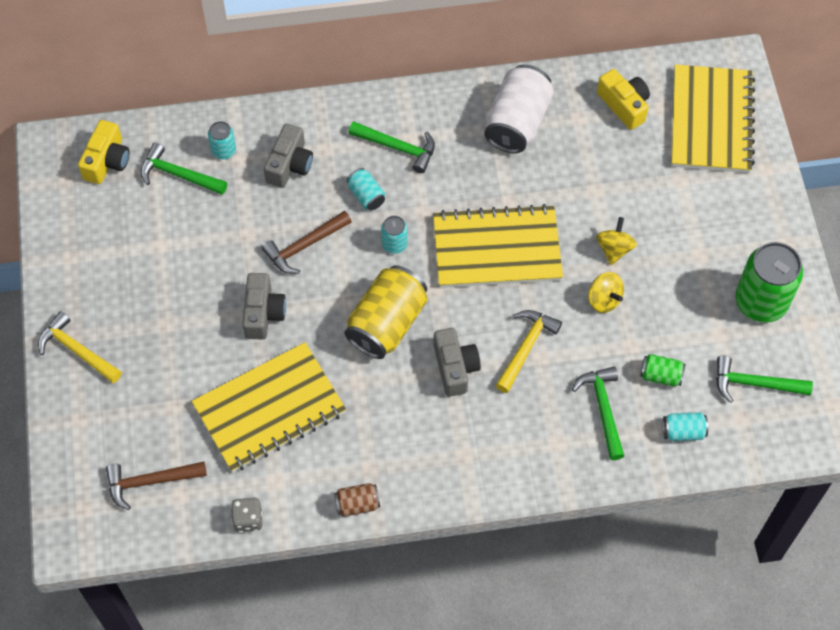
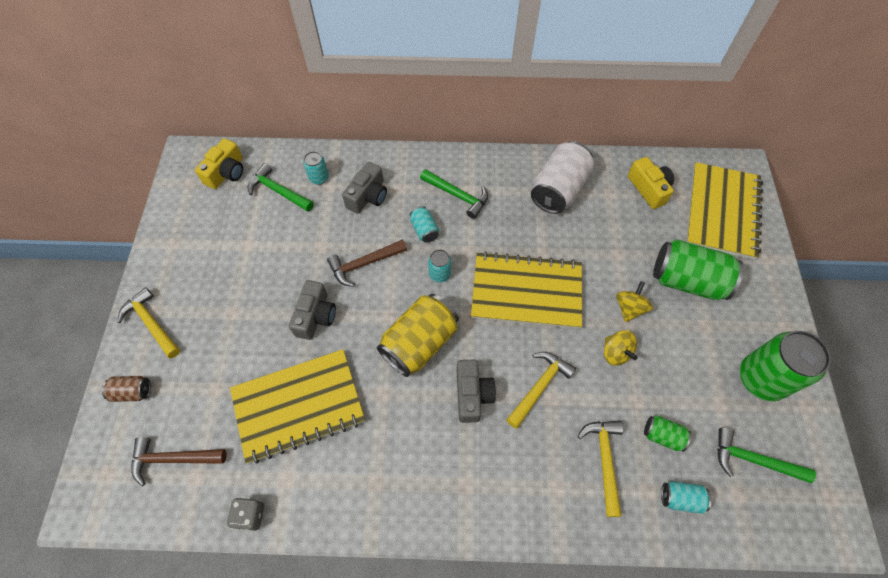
camera: 10 degrees right, 0 degrees up
(357, 504) = (356, 518): brown can -> brown can (132, 392)
(603, 409) = (604, 460): green hammer -> yellow hammer
(676, 208) = (687, 281): none -> green can

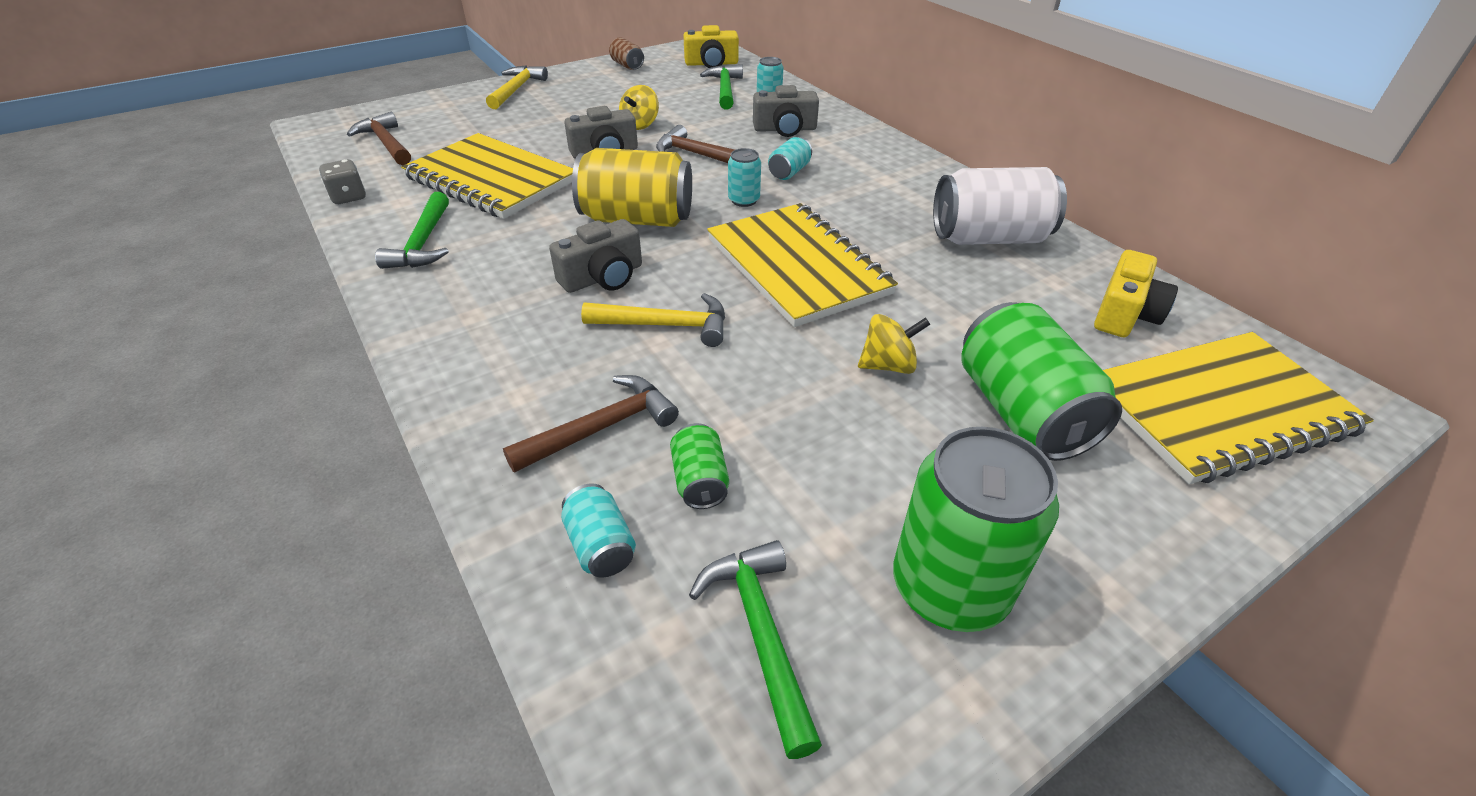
camera: 55 degrees right, 20 degrees down
(132, 392) = (440, 105): brown can -> brown can (627, 66)
(458, 196) = (866, 175): green hammer -> green hammer (423, 243)
(604, 460) = (602, 427): yellow hammer -> brown hammer
(615, 353) = (795, 377): yellow spinning top -> yellow spinning top (640, 125)

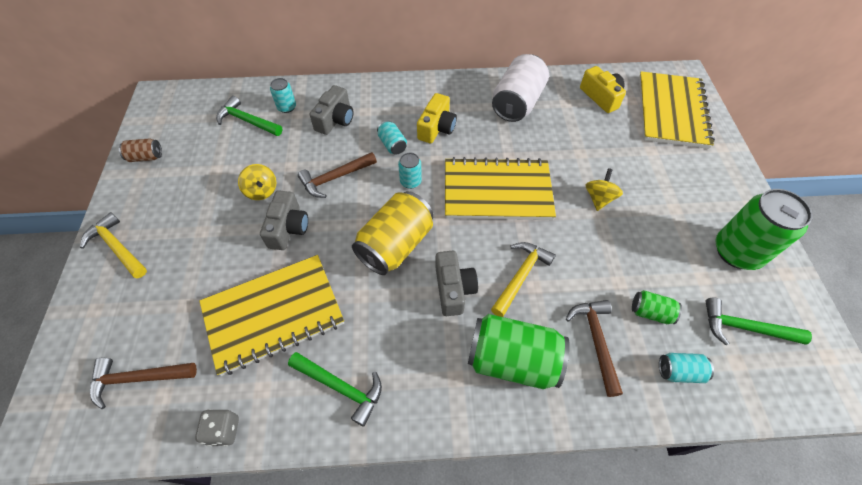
camera: 60 degrees left, 15 degrees up
(711, 64) = (196, 108): yellow camera -> yellow camera (436, 128)
(1021, 412) = (650, 171): green can -> green can (512, 360)

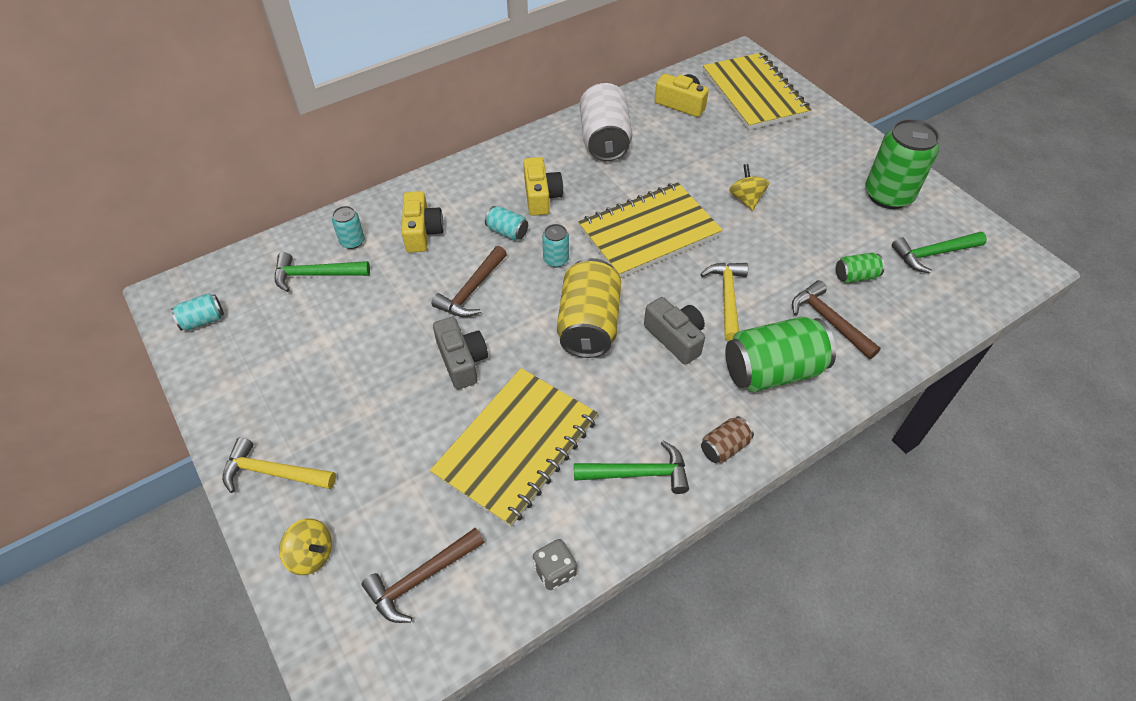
camera: 30 degrees left, 5 degrees down
(146, 157) = (219, 366): brown can -> brown can (724, 447)
(261, 191) = (399, 338): yellow spinning top -> yellow spinning top (311, 555)
(335, 120) = (422, 232): grey camera -> yellow camera
(679, 371) = (908, 312): turquoise can -> turquoise can (203, 320)

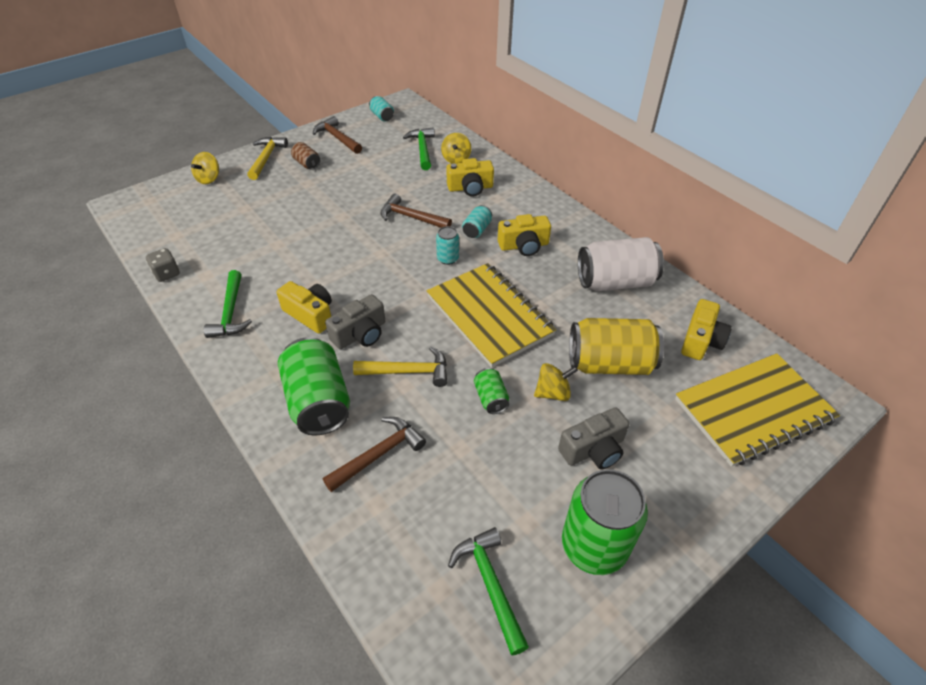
camera: 85 degrees right, 5 degrees down
(352, 241) = (456, 159): turquoise can -> yellow spinning top
(421, 579) = (180, 219): brown hammer -> brown hammer (337, 138)
(462, 361) = (343, 219): grey camera -> grey camera (593, 449)
(516, 447) = (266, 250): yellow notebook -> none
(588, 325) = (376, 280): yellow can -> yellow can (610, 363)
(644, 386) = (310, 314): none -> yellow camera
(724, 447) = (243, 364): brown can -> brown can (307, 164)
(855, 276) = (444, 488): green can -> green can (491, 398)

